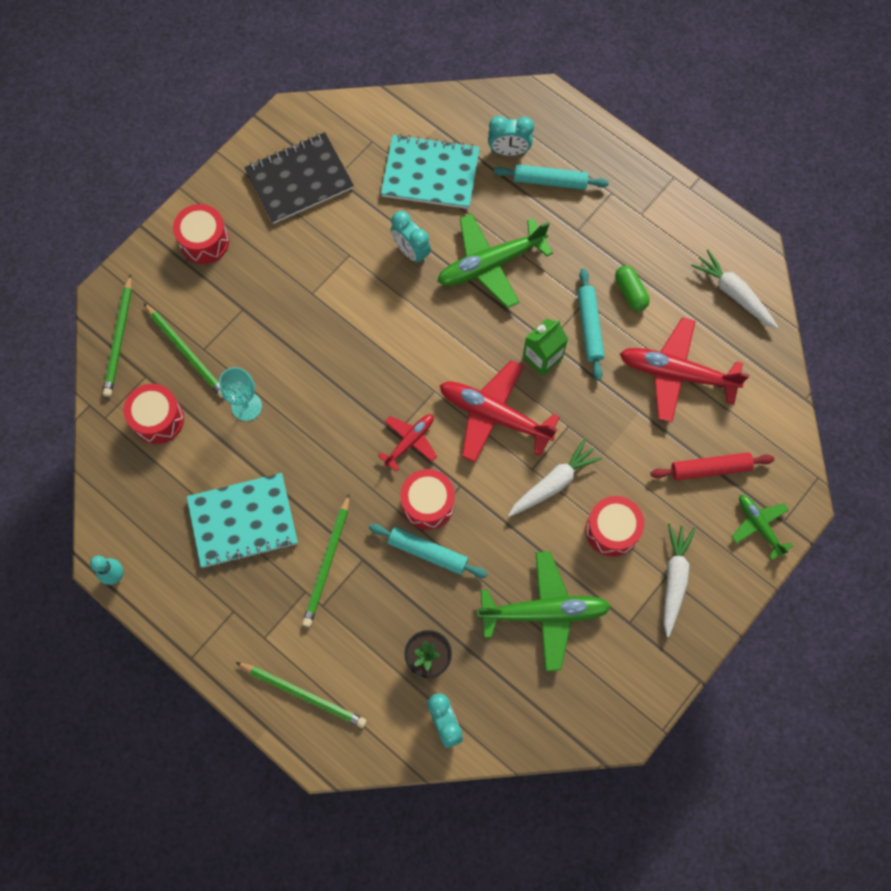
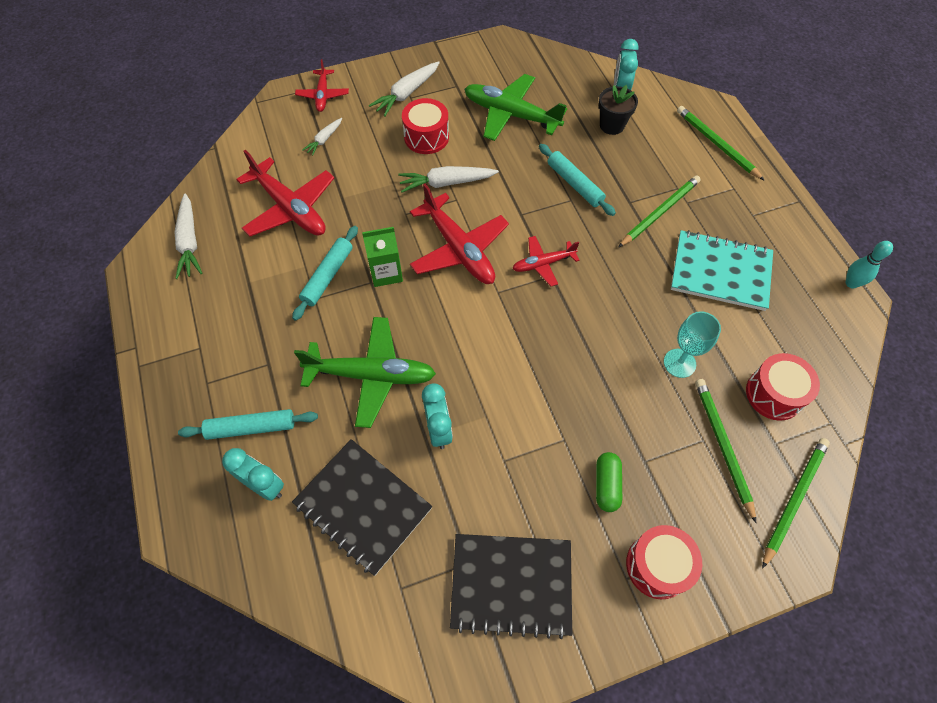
camera: 150 degrees left, 10 degrees down
(428, 503) = (555, 214): red drum -> none
(430, 173) = (363, 507): turquoise notebook -> black notebook
(550, 181) = (251, 427): turquoise rolling pin -> turquoise rolling pin turned 45 degrees counterclockwise
(630, 292) = (270, 286): green capsule -> green capsule (606, 485)
(710, 469) = (324, 139): red rolling pin -> white carrot
(759, 526) = (323, 95): green plane -> red plane

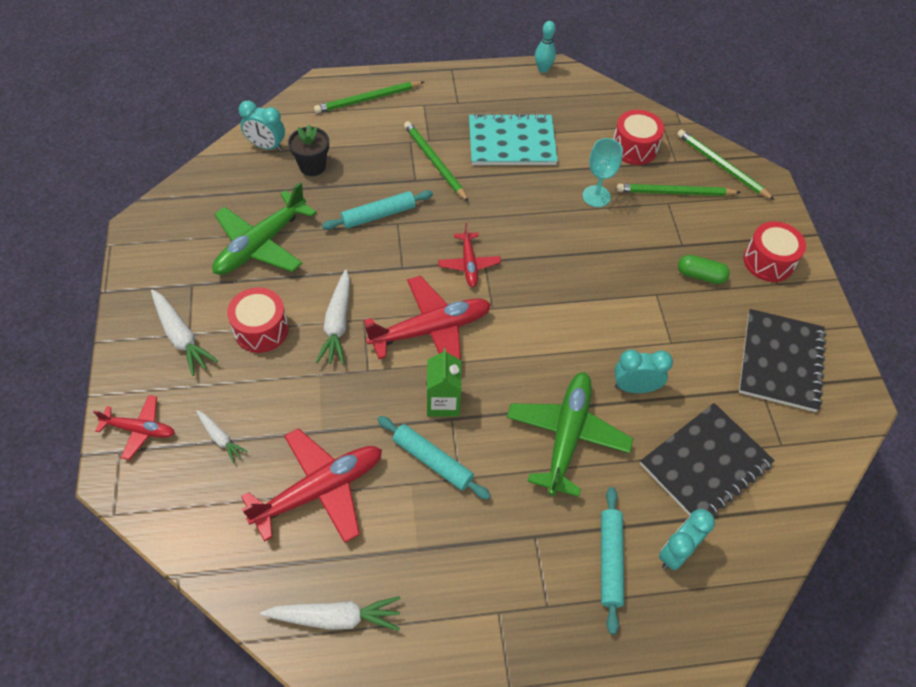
camera: 80 degrees left, 5 degrees down
(720, 272) = (511, 142): turquoise notebook -> turquoise notebook turned 60 degrees clockwise

